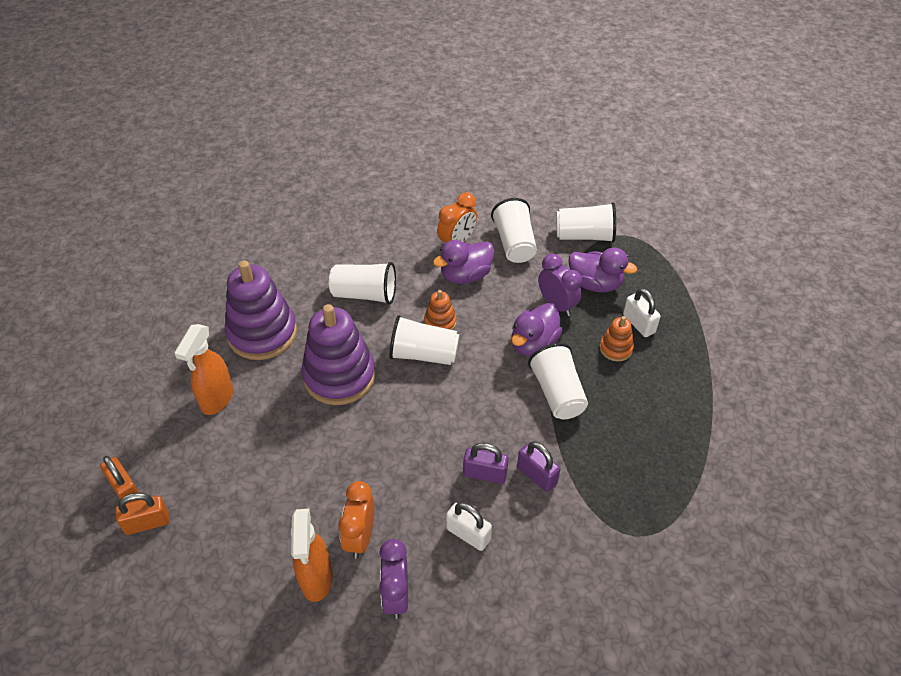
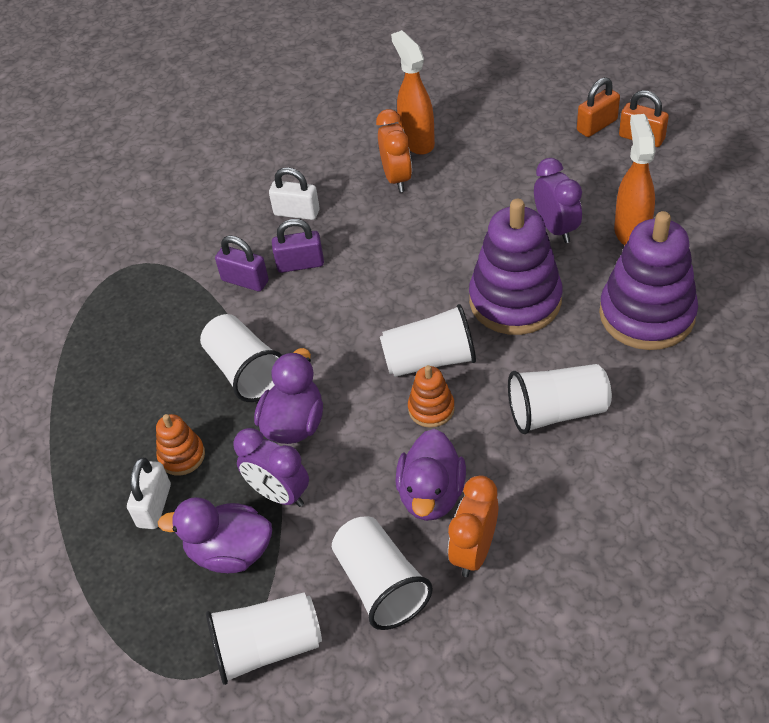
camera: 165 degrees right, 0 degrees up
(396, 595) = (342, 154): purple clock -> purple clock (556, 228)
(465, 275) = (431, 494): purple duck -> purple duck turned 150 degrees clockwise
(639, 324) = (154, 506): white padlock -> white padlock turned 60 degrees clockwise

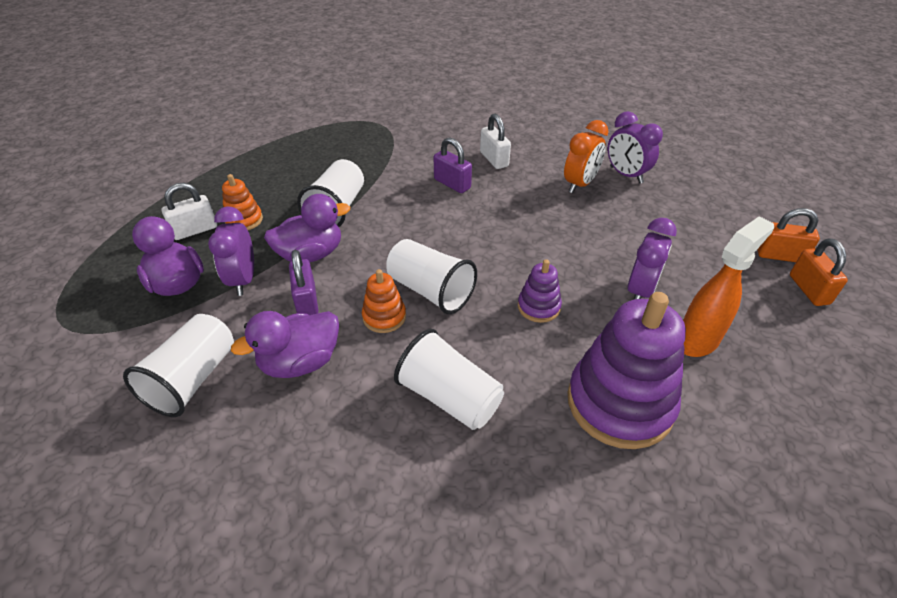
camera: 45 degrees right, 5 degrees down
(245, 281) = (412, 169): purple padlock -> purple padlock (306, 301)
(267, 647) = (102, 346): white cup -> none
(417, 141) = (626, 175): orange spray bottle -> purple clock
(474, 551) = (260, 421): orange clock -> none
(515, 301) = (538, 307): purple stacking toy -> purple stacking toy, size x0.47

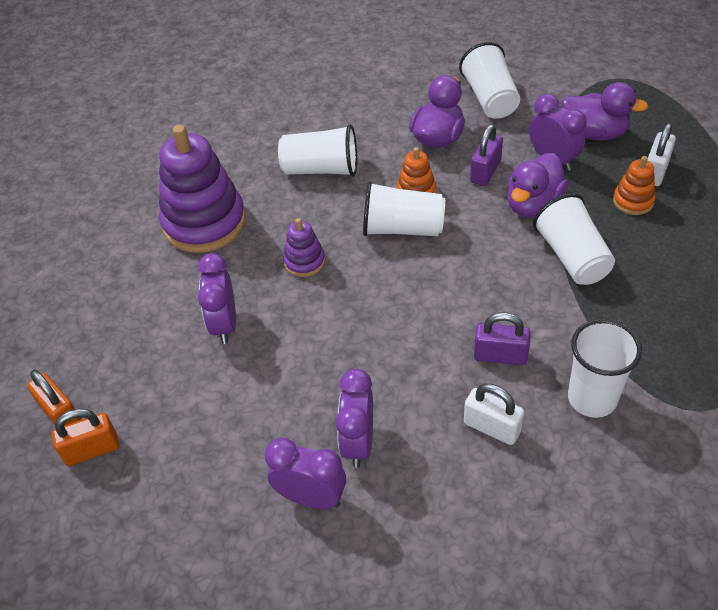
camera: 150 degrees right, 5 degrees up
(306, 301) = (485, 172): purple padlock -> purple padlock turned 75 degrees clockwise
(425, 147) = (592, 398): none -> white cup
(580, 184) = (358, 443): orange clock -> purple clock
(698, 340) = (159, 301): orange spray bottle -> none

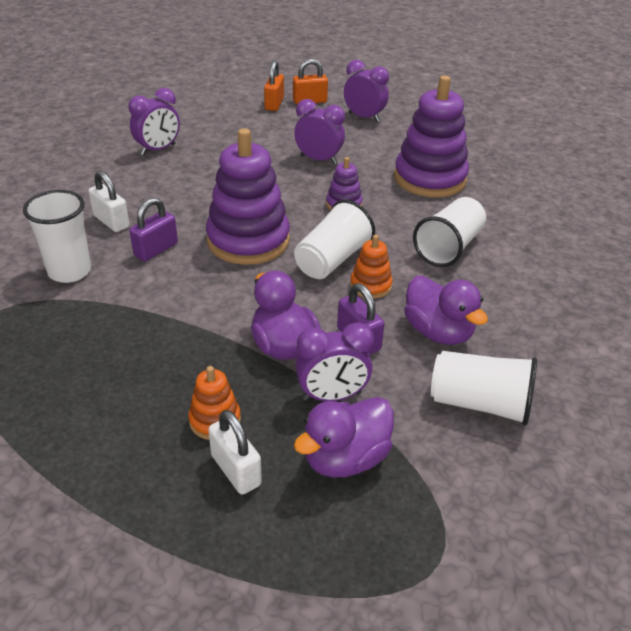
camera: 115 degrees right, 10 degrees down
(358, 443) = (170, 174): purple clock -> purple clock (364, 117)
(424, 297) = (248, 240): none -> purple stacking toy
(492, 427) = (111, 221): white padlock -> white padlock turned 75 degrees clockwise
(572, 257) = (197, 335): white cup -> none

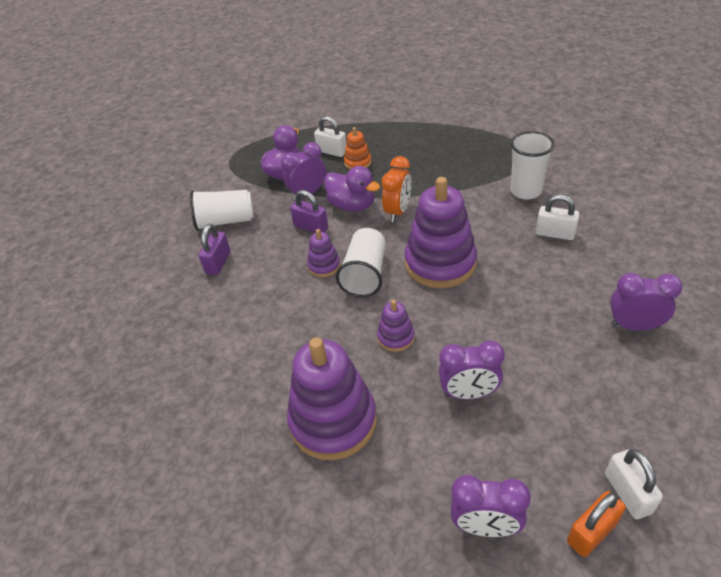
camera: 160 degrees right, 5 degrees up
(156, 250) = (494, 227): purple padlock -> purple padlock (218, 263)
(158, 150) = (634, 326): purple clock -> purple clock turned 75 degrees clockwise
(235, 311) = (398, 212): none -> orange clock
(274, 104) = (627, 493): orange padlock -> white padlock
(370, 285) = (324, 266): orange stacking toy -> purple stacking toy
(438, 332) = (263, 252): purple duck -> none
(449, 247) = (279, 328): white cup -> none

